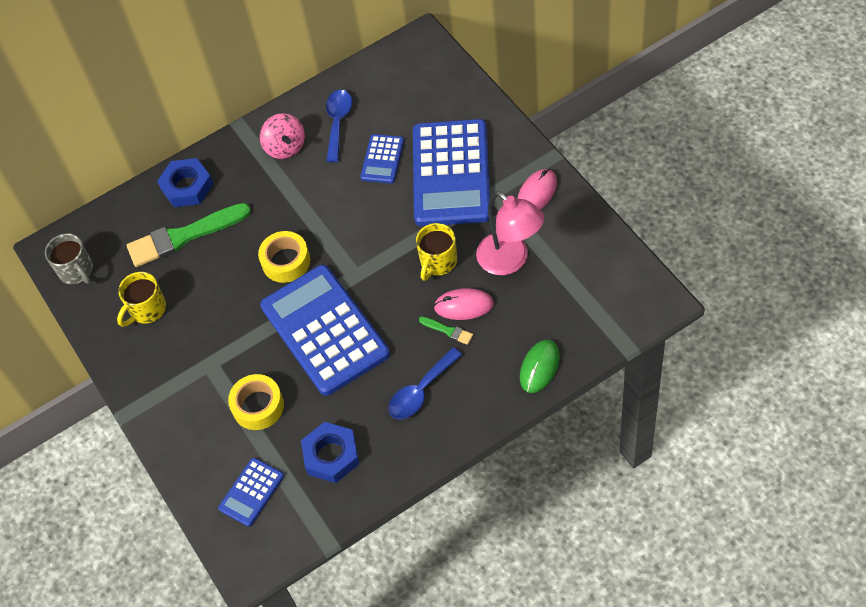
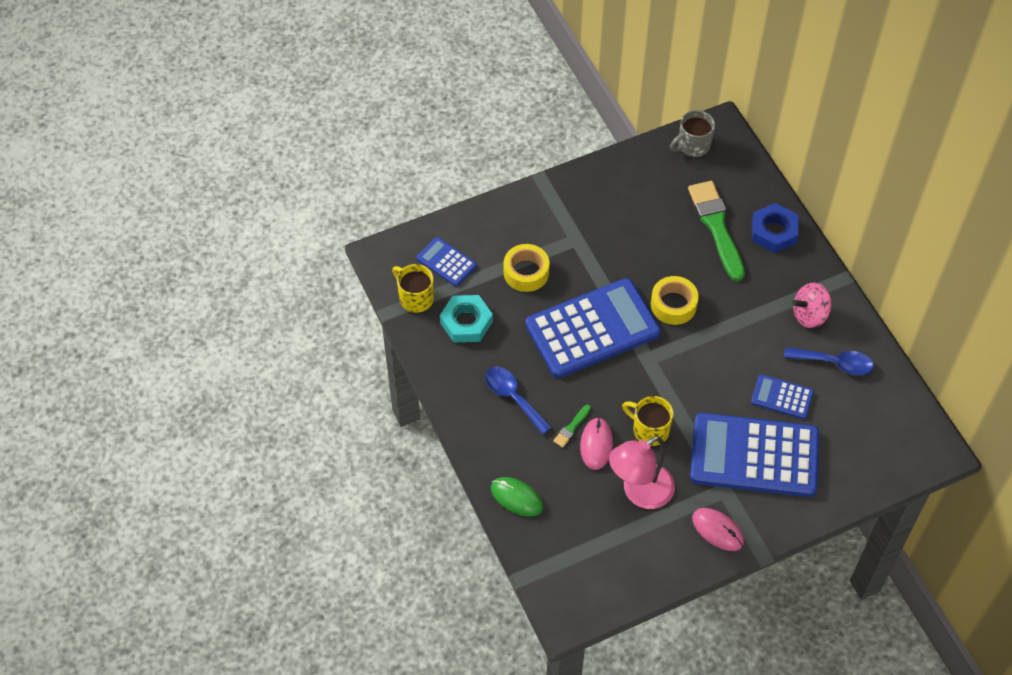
camera: 90 degrees right, 0 degrees up
(147, 310) = (641, 196): yellow mug -> yellow mug (415, 298)
(331, 455) = (466, 322): blue nut -> turquoise nut

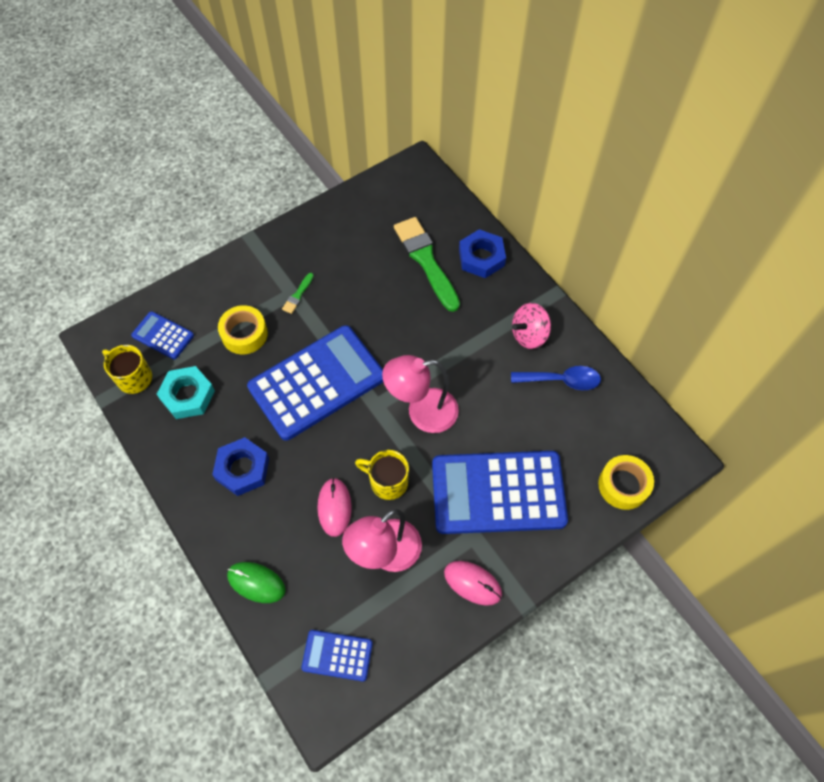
camera: 10 degrees left, 5 degrees up
(513, 397) = (242, 469): blue spoon -> blue nut
(571, 427) = (306, 493): green brush -> green brush (298, 295)
(673, 305) = (394, 345): yellow tape -> yellow tape (623, 485)
(691, 372) = (422, 412): none -> pink lamp
(692, 146) = (393, 186): grey mug -> none
(782, 397) = (516, 424): blue calculator -> blue calculator (337, 655)

